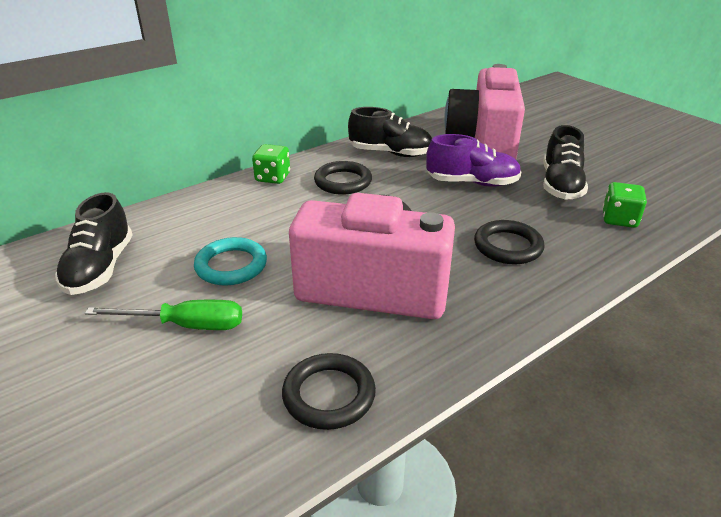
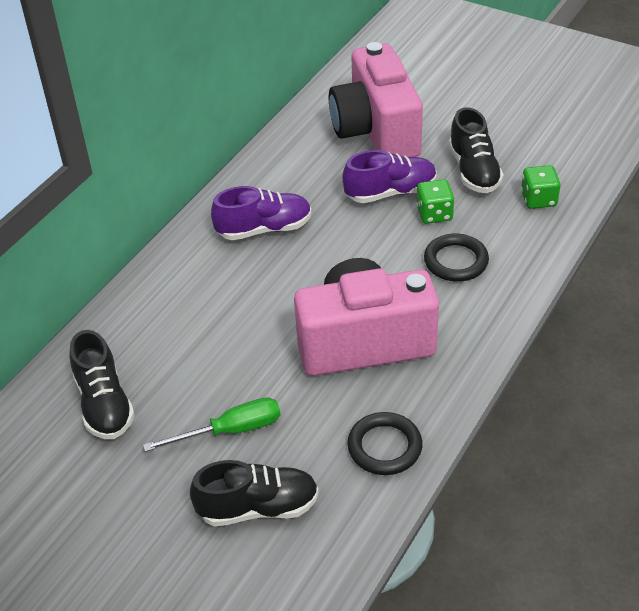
camera: 20 degrees left, 10 degrees up
(231, 265) = (225, 361): turquoise ring -> none
(273, 177) = (188, 245): green dice -> green dice (434, 214)
(343, 182) = (264, 229): black ring -> purple shoe
(390, 153) = (289, 174): black shoe -> black shoe (258, 507)

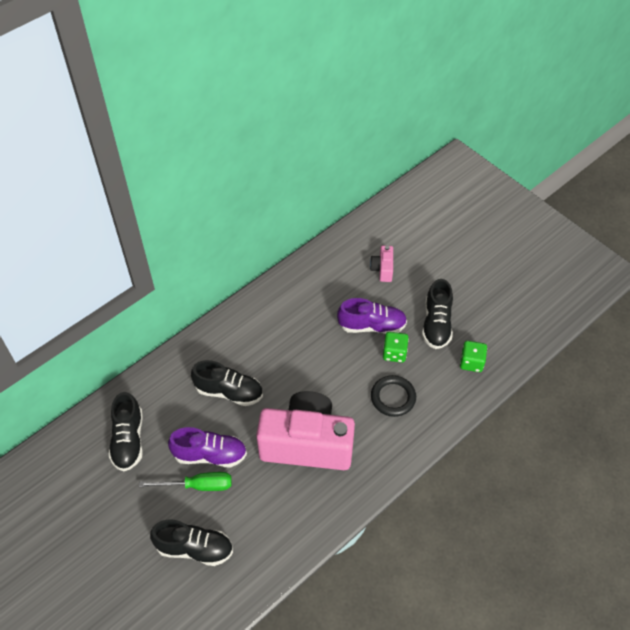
camera: 15 degrees right, 10 degrees up
(228, 311) = (229, 391): none -> black shoe
(264, 229) = (276, 331): purple shoe -> purple shoe (210, 455)
(376, 131) = (382, 269): pink camera -> pink camera, size x0.41
(384, 447) = (289, 529): black ring -> none

